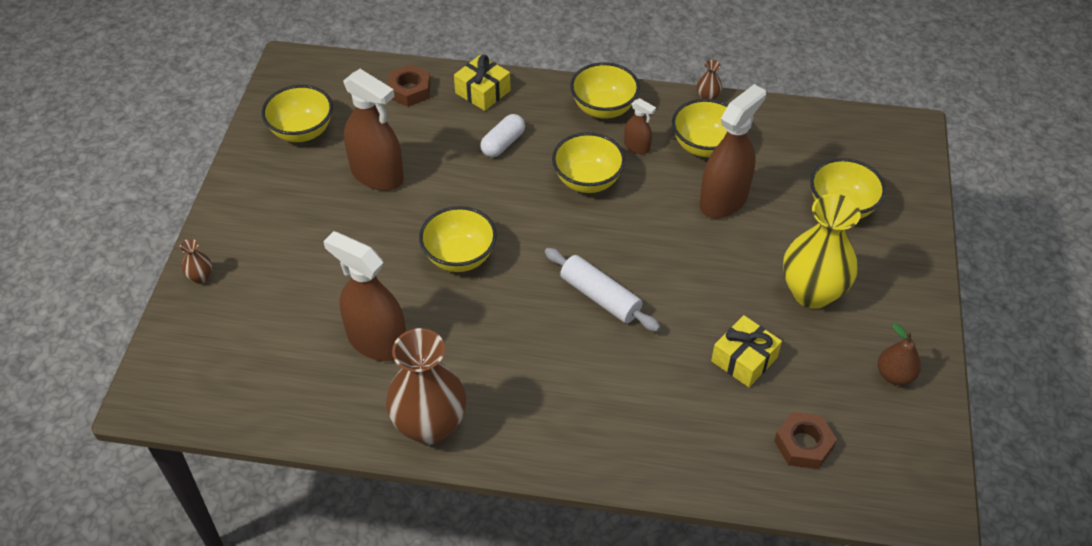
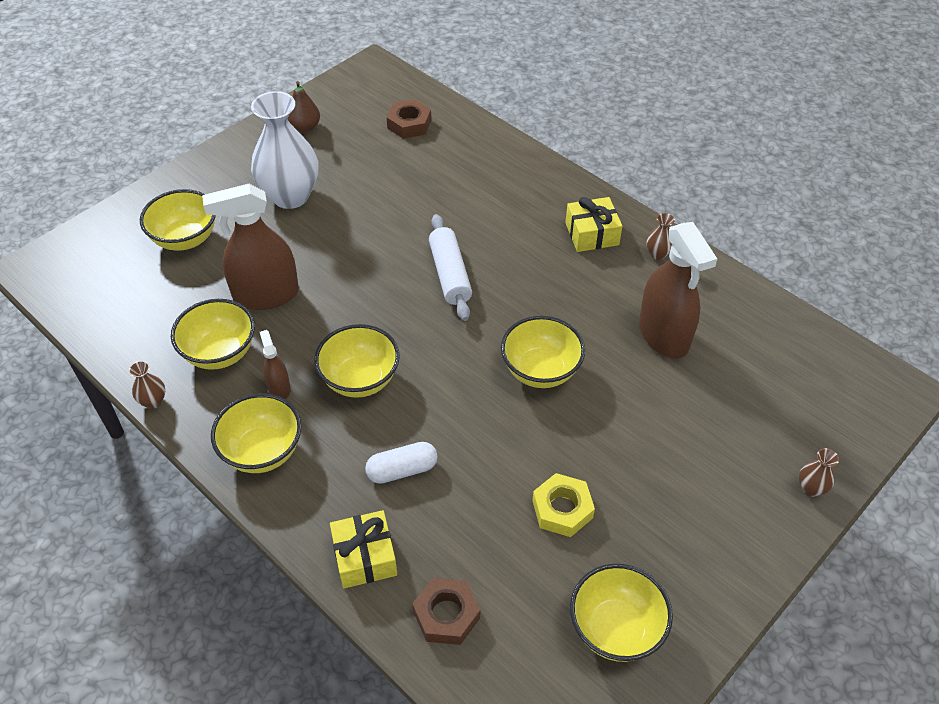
camera: 145 degrees left, 0 degrees up
(377, 175) = (562, 509): brown spray bottle -> yellow nut
(430, 425) = (658, 254): brown vase -> brown vase, size x0.41
(744, 359) = (390, 182): yellow gift -> yellow gift (592, 234)
(812, 292) = (290, 196): yellow vase -> white vase

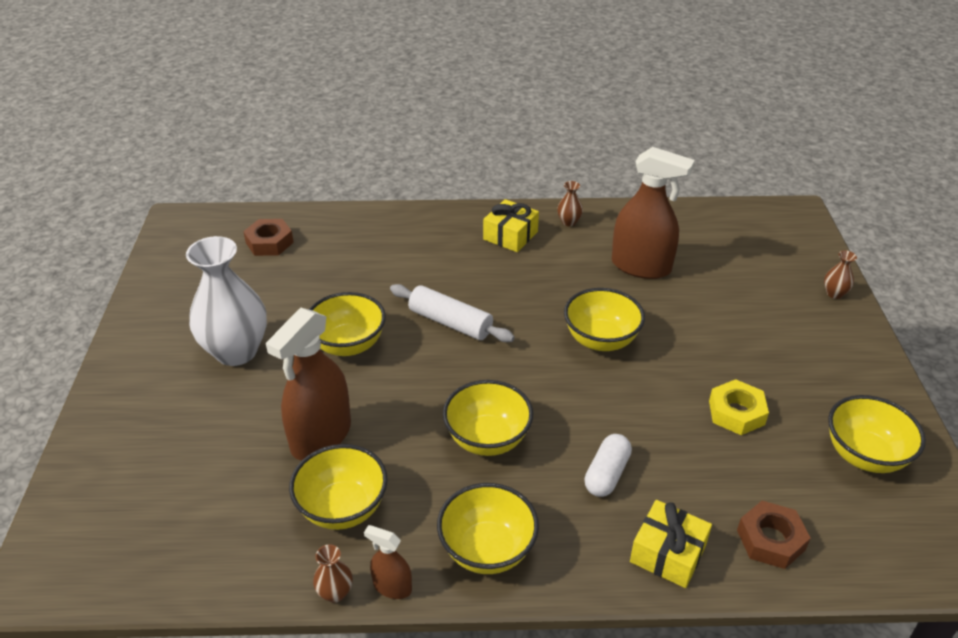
camera: 45 degrees left, 10 degrees down
(185, 239) = (178, 446): yellow bowl -> yellow bowl (348, 344)
(279, 388) = (432, 494): brown spray bottle -> brown spray bottle (392, 586)
(305, 127) = (176, 295): brown pear -> none

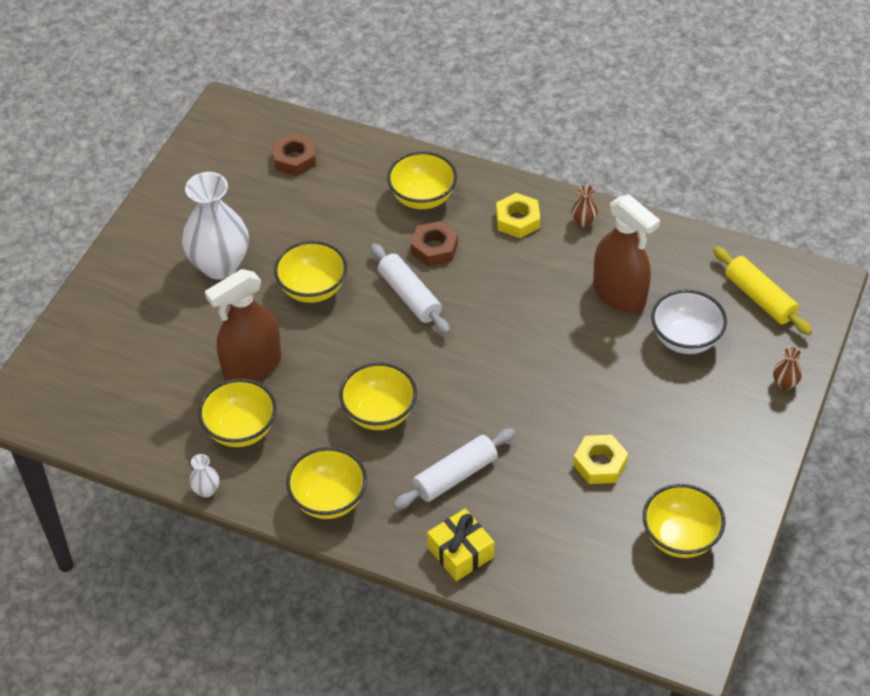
camera: 25 degrees right, 10 degrees up
(335, 593) = (206, 490): brown vase -> white vase
(392, 586) = (247, 501): brown spray bottle -> none
(510, 235) = (517, 220): yellow gift -> yellow nut
(601, 340) = (530, 357): yellow bowl -> yellow bowl (422, 198)
(606, 474) = (455, 476): white capsule -> white rolling pin
(724, 284) = (685, 339): none -> white bowl
(757, 237) = (760, 298): none -> yellow rolling pin
(770, 540) = (547, 572): brown nut -> brown nut (434, 248)

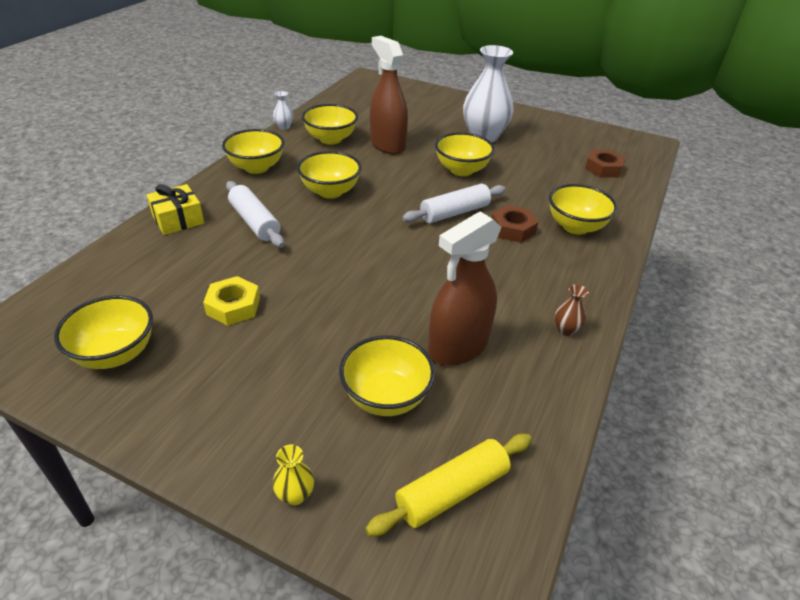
camera: 90 degrees right, 10 degrees down
(517, 220) = (559, 282): yellow nut -> none
(685, 339) = (386, 397): white bowl -> yellow bowl
(784, 384) = (295, 495): brown vase -> yellow vase

